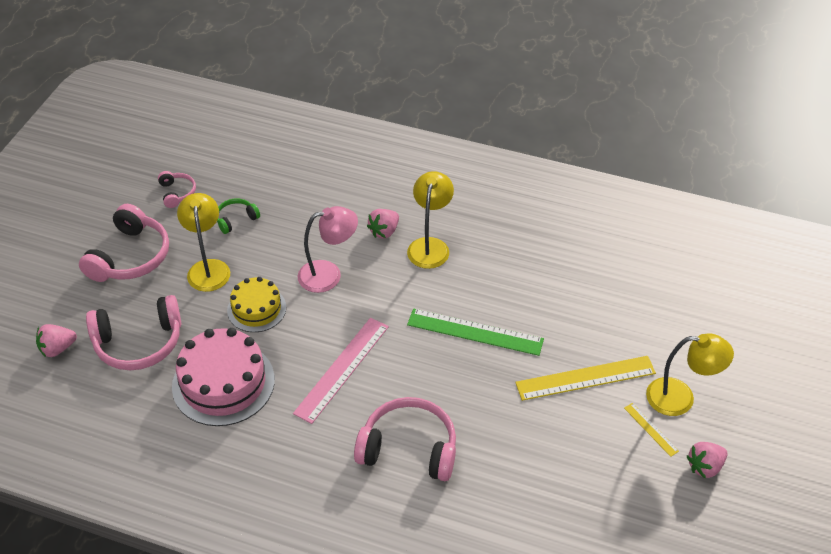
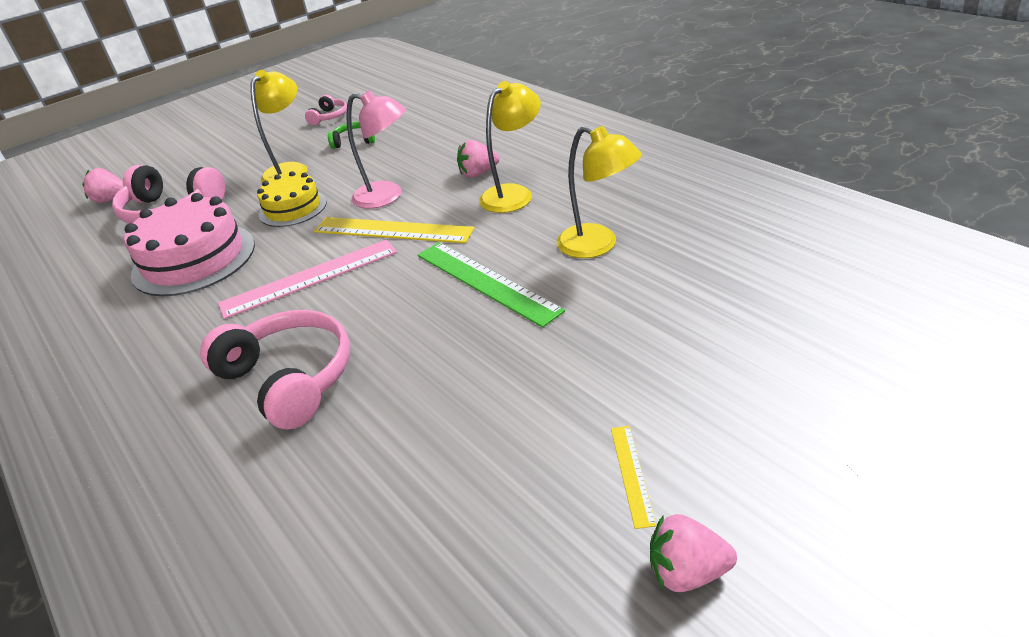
camera: 35 degrees right, 10 degrees down
(130, 257) = (242, 151): pink headphones -> none
(585, 378) = (584, 372): yellow ruler -> yellow ruler (393, 230)
(680, 398) = (716, 446): yellow lamp -> yellow lamp (597, 245)

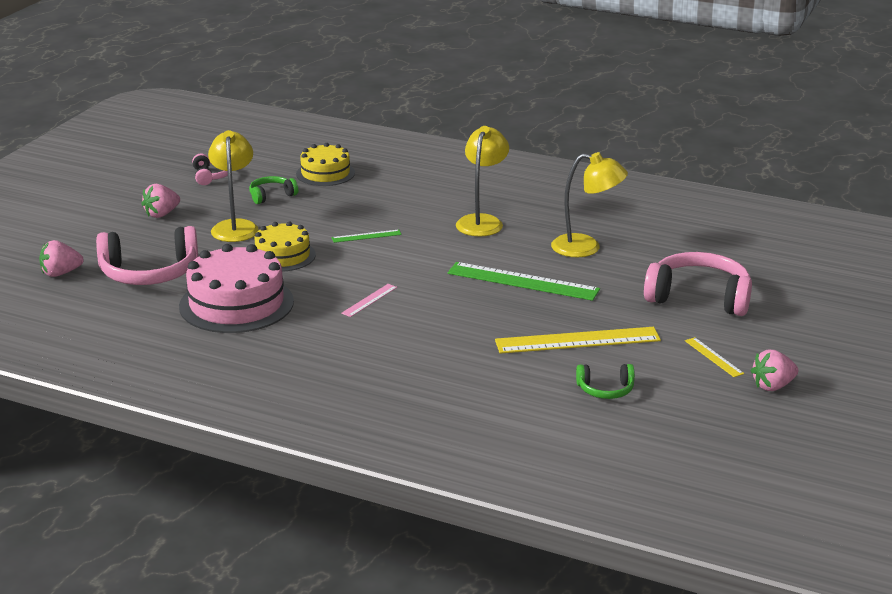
camera: 30 degrees left, 10 degrees down
(289, 378) = (435, 358): pink headphones -> pink headphones (699, 297)
(309, 277) = (369, 300): pink ruler -> pink ruler, size x0.48
(387, 196) = (366, 236): pink lamp -> green ruler
(393, 230) = (403, 259): yellow ruler -> yellow ruler (577, 340)
(422, 123) = (325, 173): none -> yellow cake
(431, 497) = (605, 390): none -> green headphones
(478, 173) = (433, 210): pink strawberry -> pink strawberry (161, 214)

